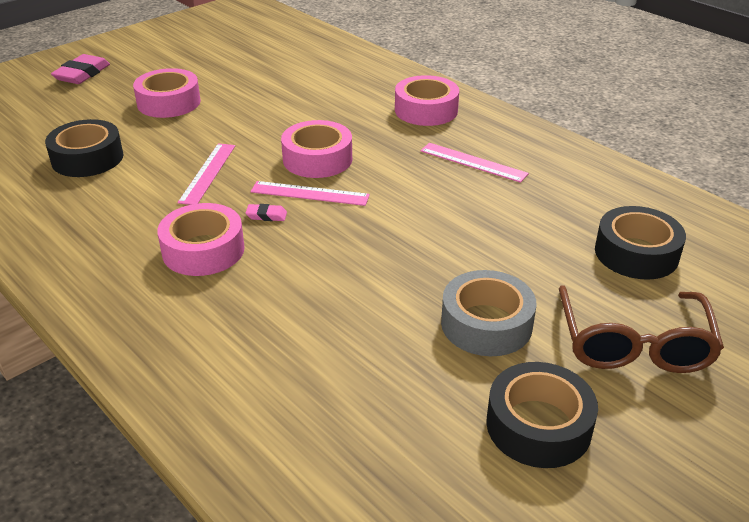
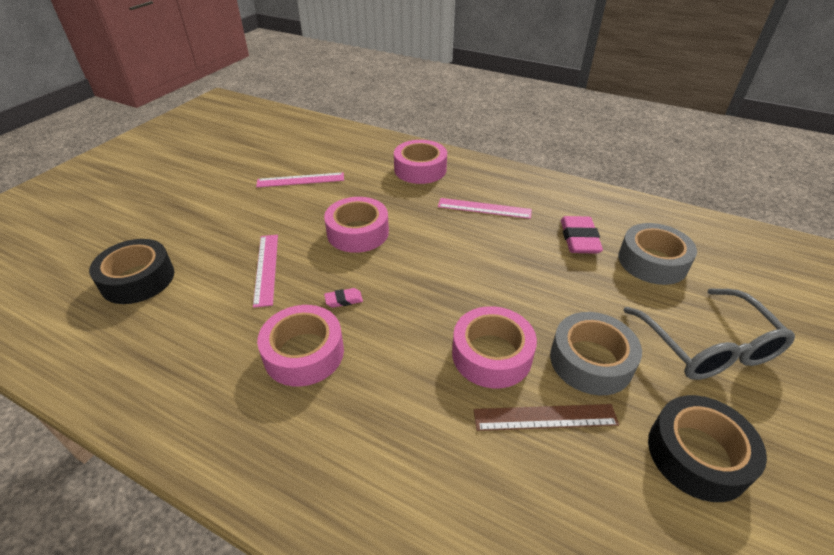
camera: 20 degrees left, 5 degrees up
(82, 74) = (93, 191): pink eraser -> pink eraser (579, 239)
(169, 102) = (193, 204): pink tape -> pink tape (491, 355)
(310, 193) = (370, 268): pink ruler -> pink ruler (300, 180)
(401, 356) = (545, 417): none -> brown ruler
(633, 344) = (708, 347): brown glasses -> grey glasses
(636, 253) = (652, 262): black tape -> grey tape

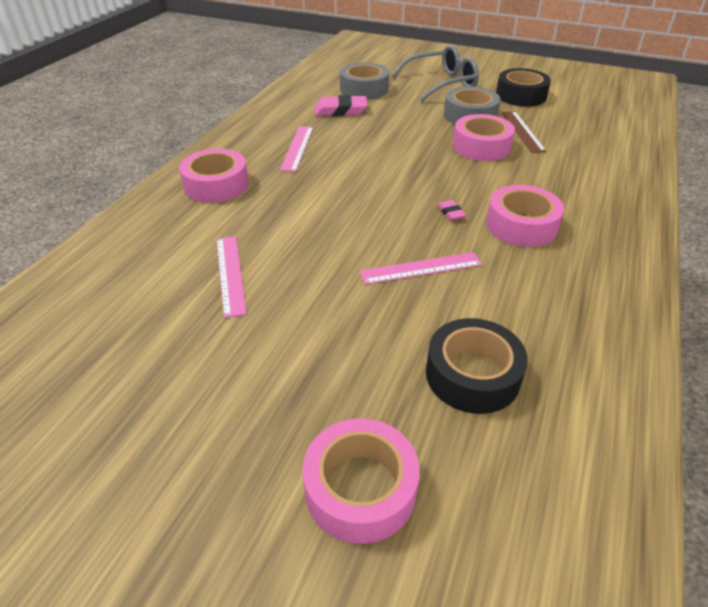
camera: 95 degrees left, 0 degrees up
(358, 232) = (346, 215): pink tape -> pink tape (360, 488)

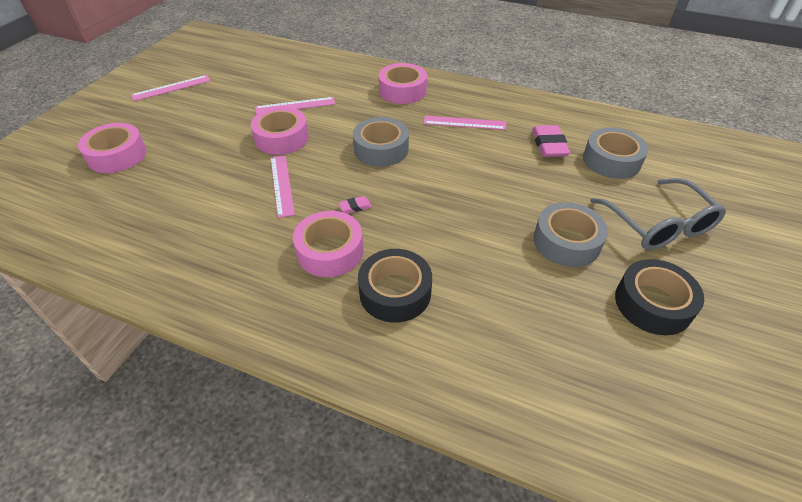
camera: 90 degrees right, 5 degrees up
(109, 462) = (171, 88): none -> pink ruler
(345, 198) = (381, 149): none -> grey tape
(472, 375) = (169, 200): black tape -> black tape (395, 292)
(481, 146) = (486, 242): pink tape -> pink tape (282, 138)
(522, 131) = (534, 286): brown ruler -> none

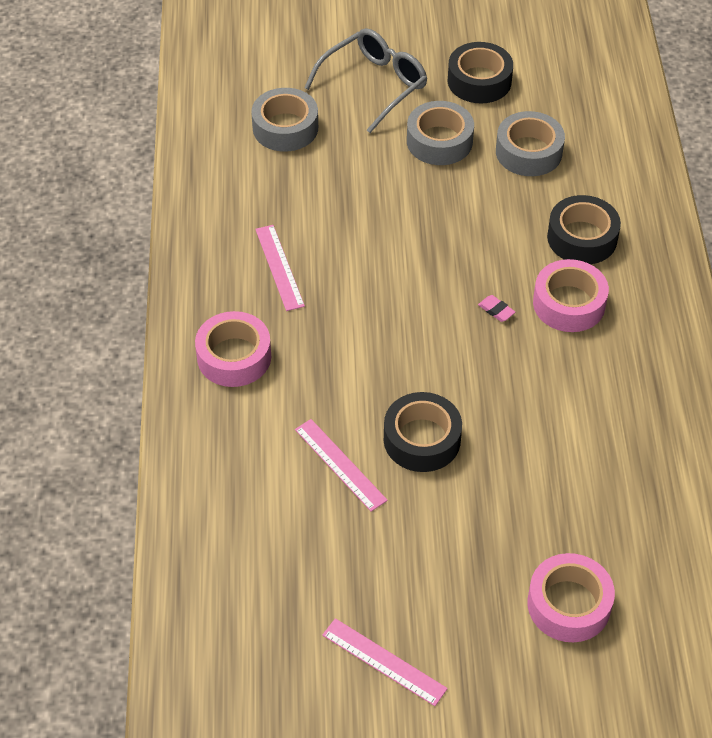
camera: 115 degrees left, 5 degrees up
(282, 138) = (422, 439): pink tape -> black tape
(282, 185) = (505, 392): pink ruler -> none
(381, 149) = (383, 328): grey tape -> grey tape (528, 152)
(549, 145) = (284, 181): pink eraser -> none

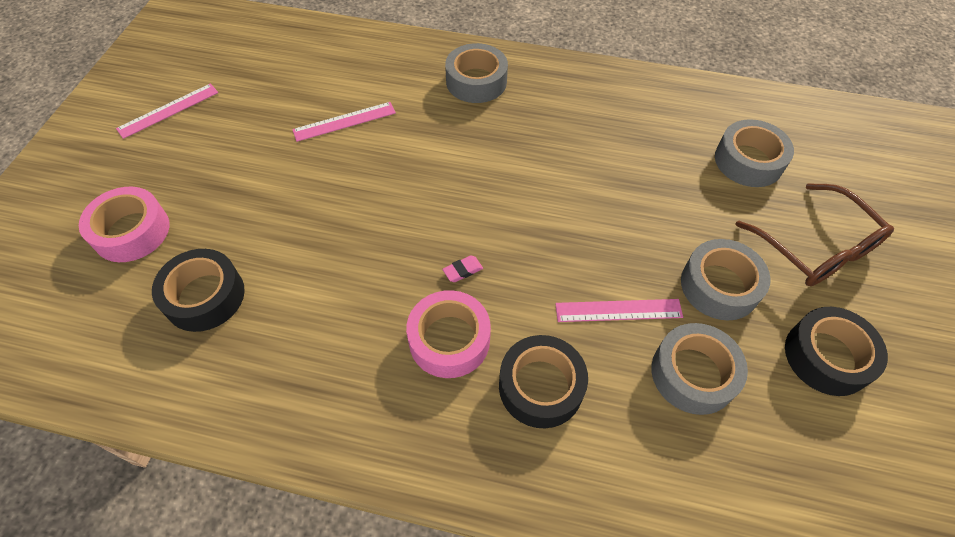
camera: 105 degrees right, 5 degrees up
(234, 357) = (476, 81): pink tape -> grey tape
(279, 267) = (565, 124): pink ruler -> pink ruler (618, 310)
(374, 85) = (816, 248): grey glasses -> brown glasses
(422, 439) = (342, 176): black tape -> black tape (204, 296)

